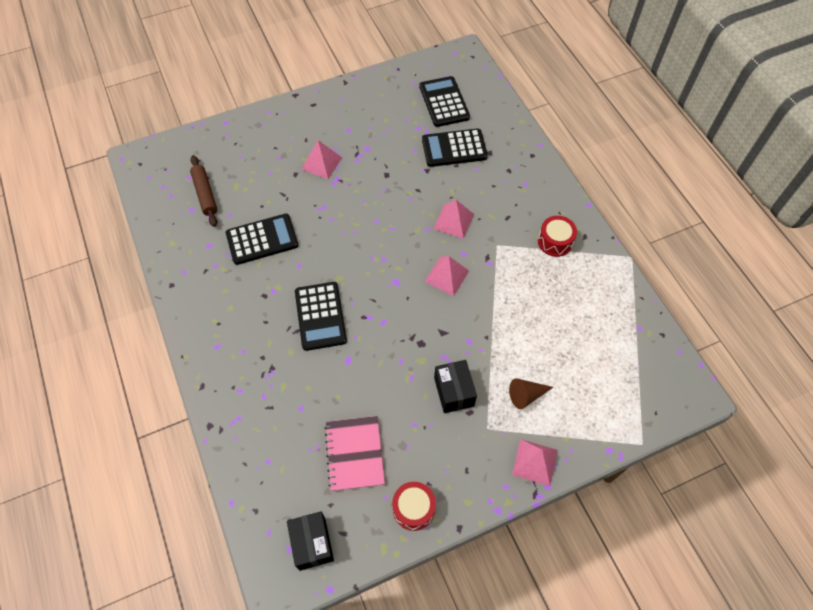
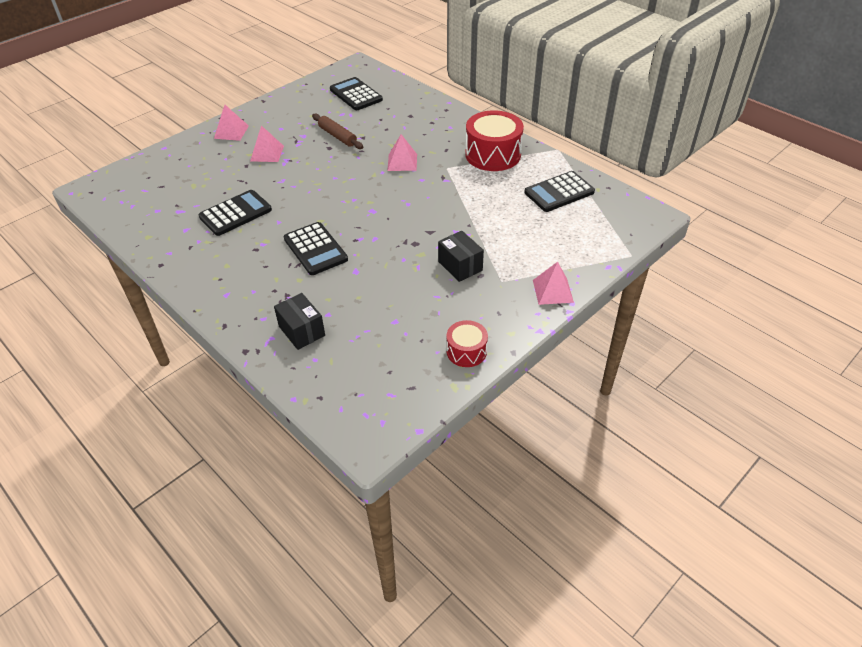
camera: 20 degrees left, 15 degrees down
(205, 194) = (166, 197): brown rolling pin -> brown rolling pin (337, 136)
(312, 543) = (386, 403): black box -> black box (301, 331)
(354, 454) = (394, 330): pink notebook -> none
(446, 276) = (414, 196): pink pyramid -> pink pyramid (231, 132)
(454, 148) = (379, 119): black calculator -> black calculator (559, 192)
(526, 395) = (522, 252): brown cone -> none
(555, 242) = (493, 155): red drum -> red drum, size x1.82

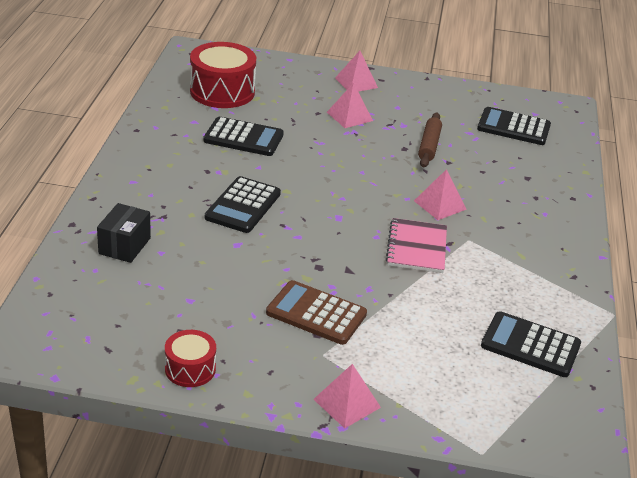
camera: 50 degrees right, 10 degrees down
(356, 95) = (513, 127): black calculator -> black calculator turned 90 degrees counterclockwise
(434, 192) = (416, 247): none -> pink notebook
(460, 266) = (316, 313): black box -> brown calculator
(493, 155) = (535, 265): red drum -> red drum (222, 91)

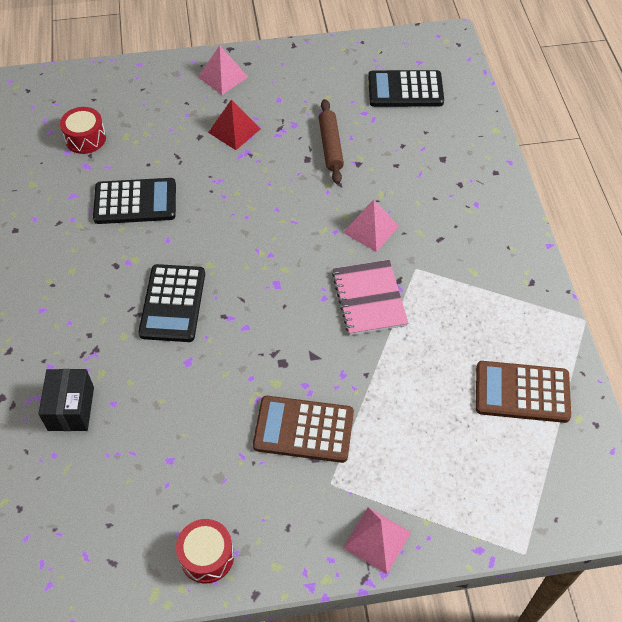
camera: 15 degrees left, 20 degrees up
(222, 91) = (85, 138): red drum -> red drum, size x0.55
(349, 116) = (234, 130): pink pyramid -> red pyramid
(530, 345) = (522, 392): black calculator -> brown calculator

